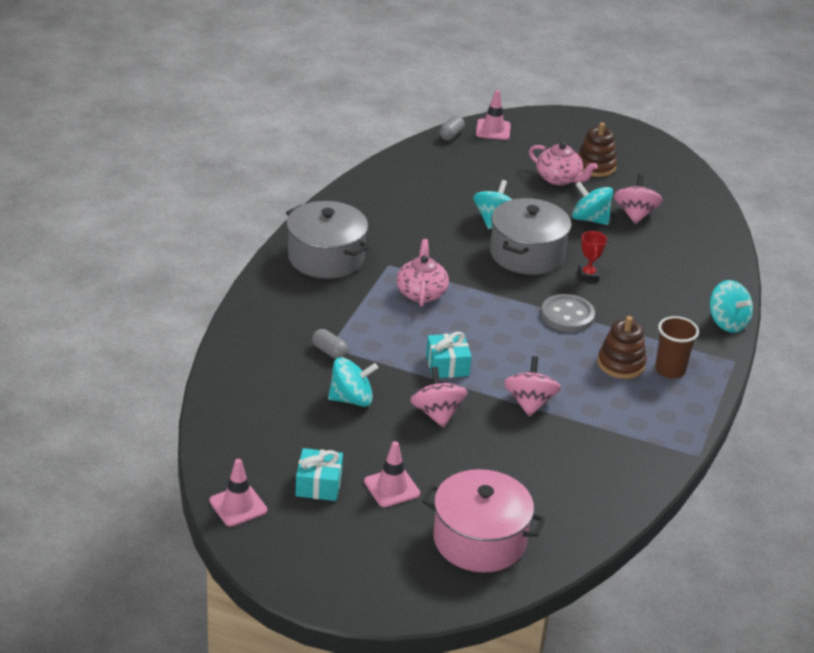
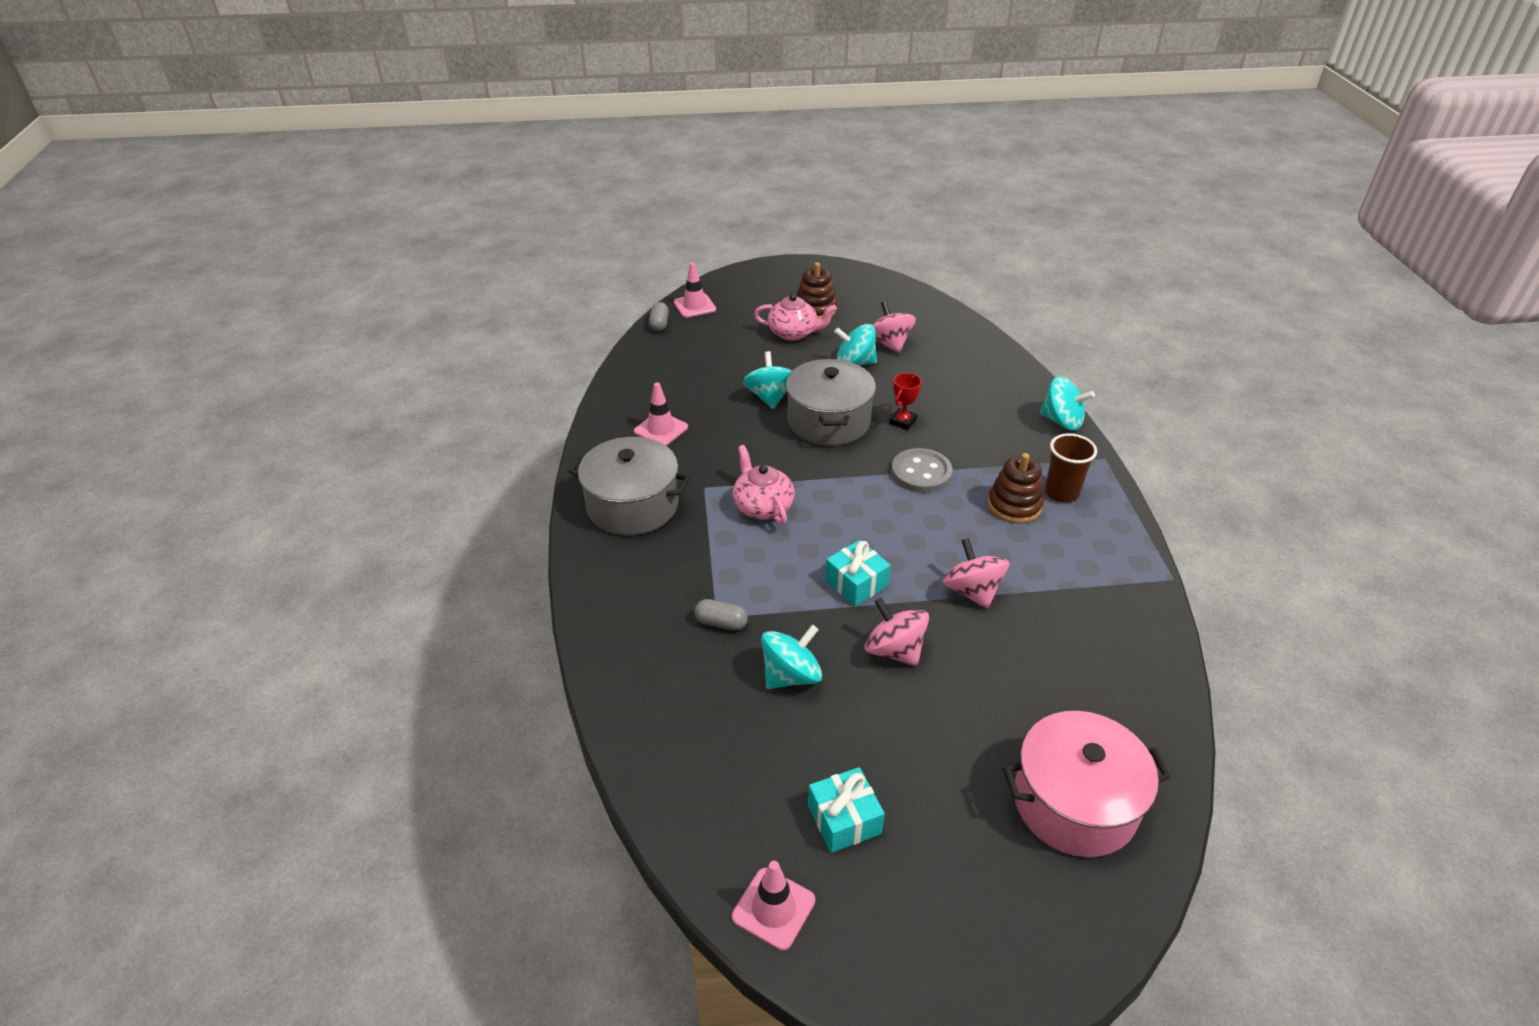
camera: 25 degrees left, 5 degrees up
(392, 488) = (926, 779): pink traffic cone -> pink traffic cone (661, 429)
(588, 275) = (902, 421): red trophy -> red trophy turned 60 degrees clockwise

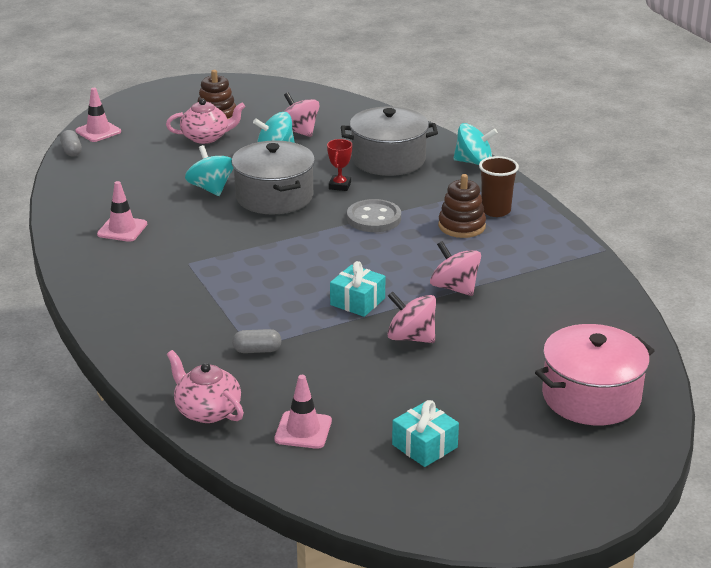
camera: 20 degrees left, 10 degrees down
(632, 505) = (129, 288): grey pot -> grey pot (388, 160)
(762, 506) = (248, 266): pink teapot -> pink teapot (207, 410)
(773, 908) = (398, 508): pink traffic cone -> pink traffic cone (303, 430)
(791, 675) = (335, 371): turquoise spinning top -> none

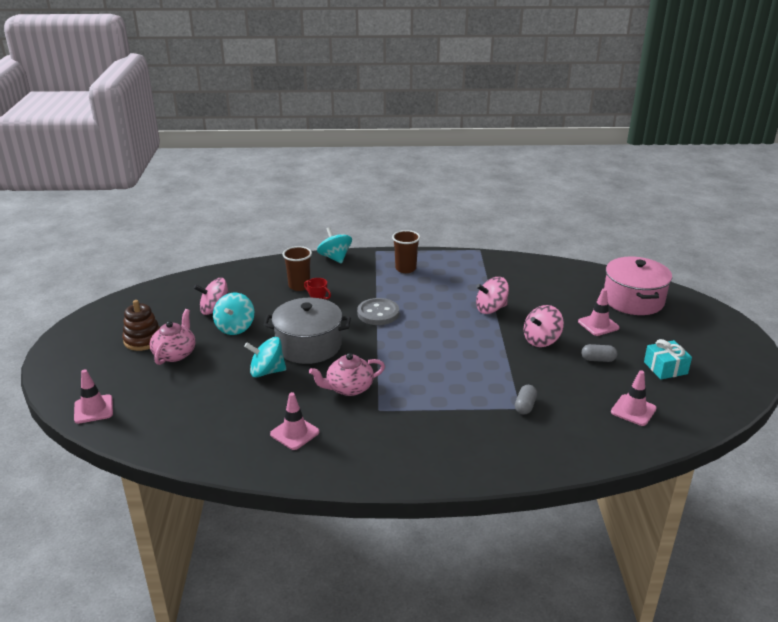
camera: 65 degrees left, 0 degrees up
(71, 151) = (115, 433): grey capsule -> grey capsule (598, 359)
(207, 410) = (594, 447): pink teapot -> pink teapot (349, 388)
(357, 301) = (485, 348): turquoise gift -> none
(388, 160) = (299, 286): grey pot -> brown cup
(461, 226) = (415, 285): brown stacking toy -> none
(474, 162) = (335, 258): turquoise spinning top -> turquoise spinning top turned 60 degrees counterclockwise
(490, 376) = (598, 325): none -> pink traffic cone

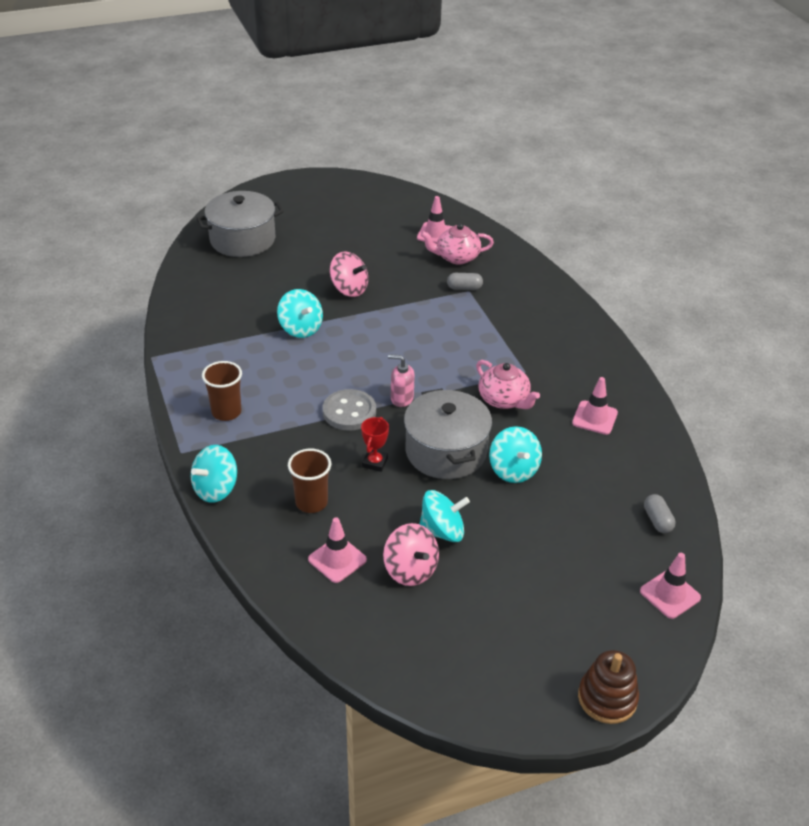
camera: 110 degrees left, 10 degrees up
(143, 340) = (518, 616): brown stacking toy -> brown stacking toy (607, 698)
(175, 354) = (528, 567): pink teapot -> pink teapot (456, 257)
(380, 338) = (401, 398): none -> pink soap dispenser
(491, 309) = (301, 328): pink spinning top -> turquoise spinning top
(598, 325) = (302, 258): pink traffic cone -> pink traffic cone (337, 559)
(598, 359) = (367, 254): grey capsule -> grey capsule (657, 520)
(633, 300) = (242, 239): pink pot -> grey pot
(665, 368) = (361, 220): turquoise gift -> none

